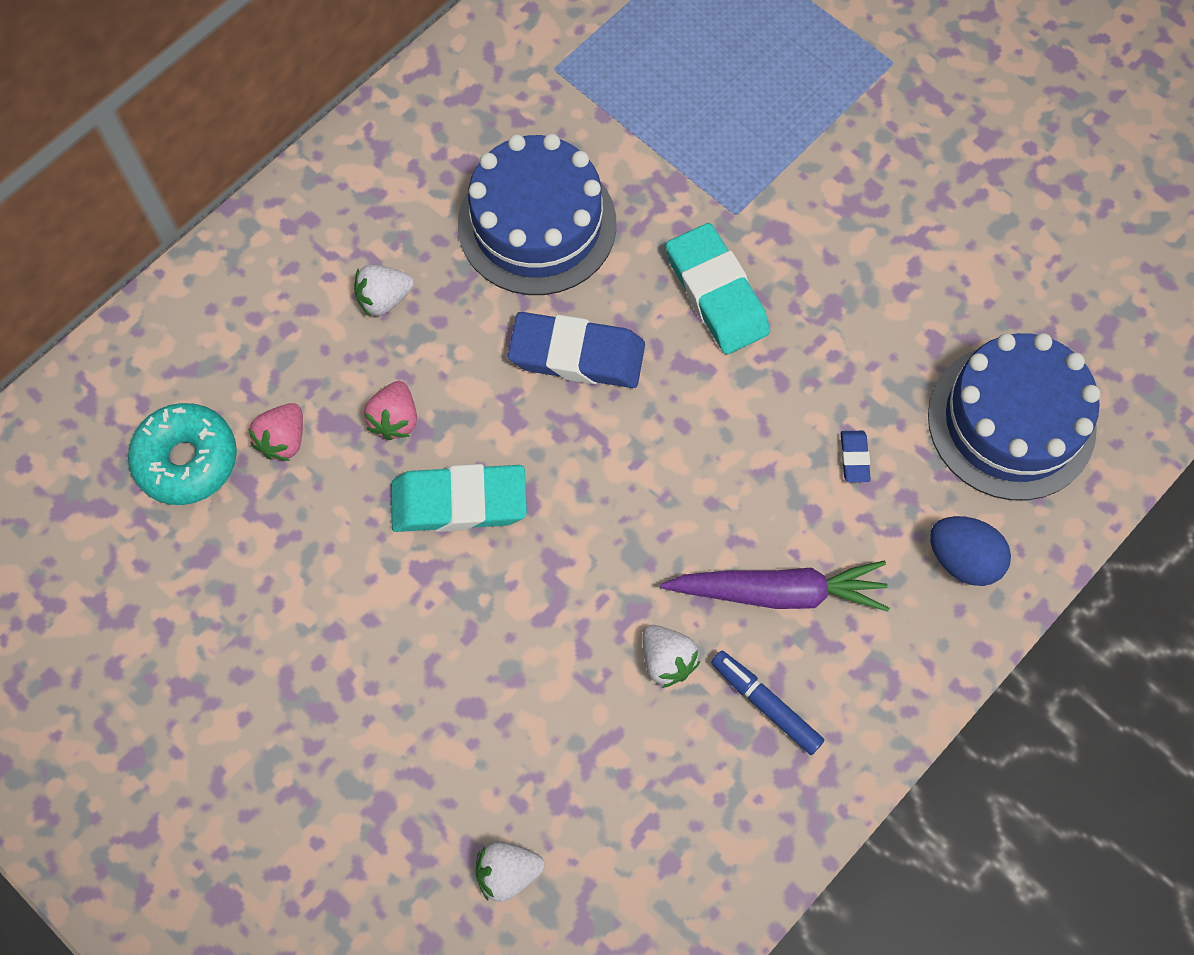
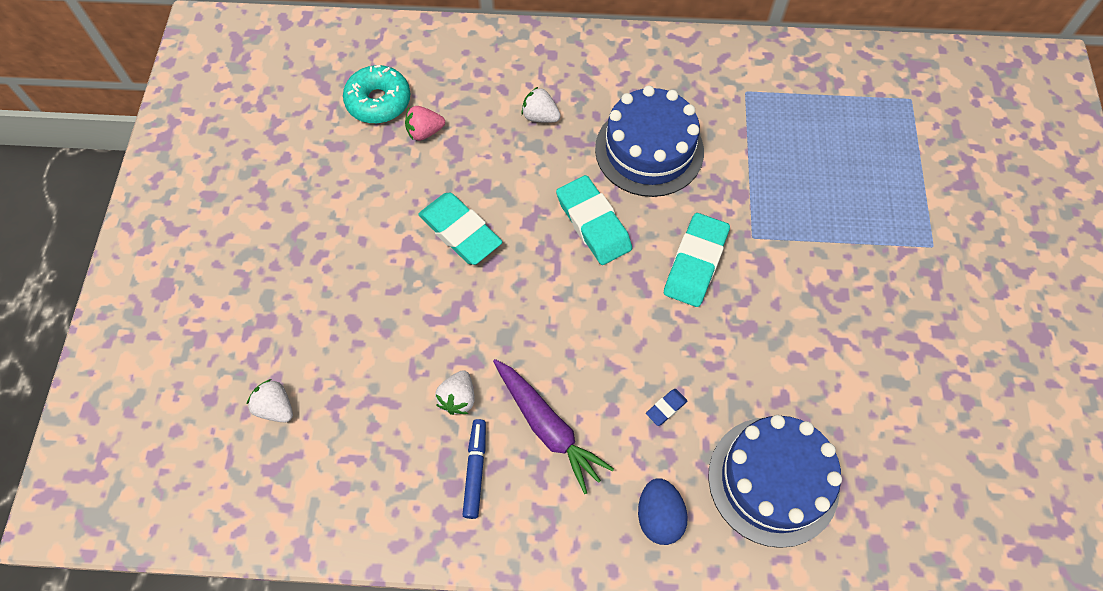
camera: 50 degrees right, 5 degrees down
(395, 419) = (479, 170): pink strawberry -> none
(577, 355) = (593, 224): blue eraser -> turquoise eraser

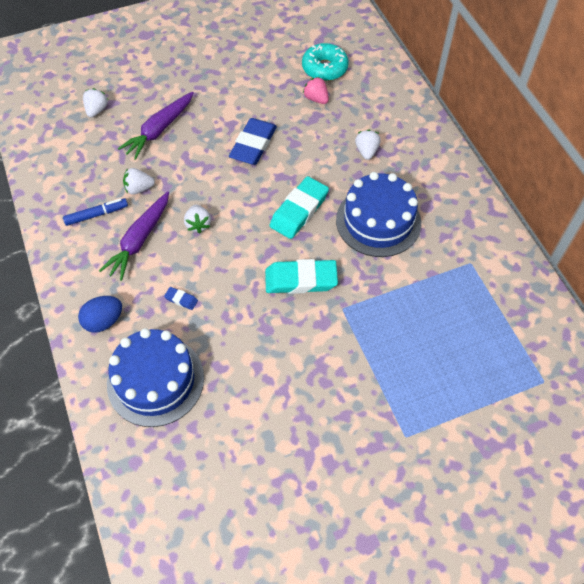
camera: 65 degrees right, 5 degrees down
(366, 336) = (159, 130): none -> purple carrot
(460, 232) = (253, 145): turquoise eraser -> blue eraser
(557, 345) = (198, 224): none -> white strawberry

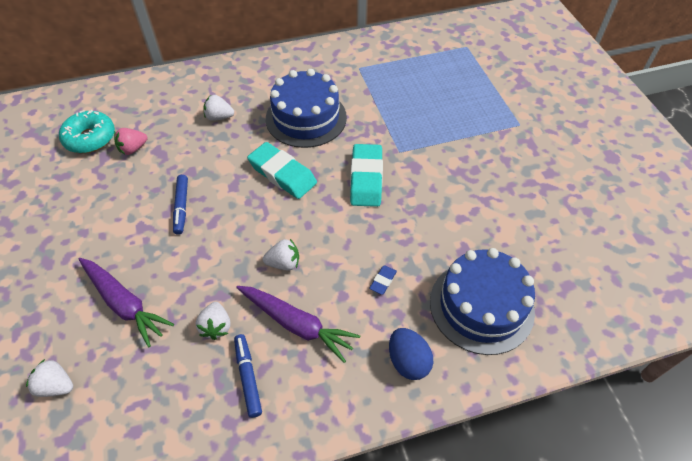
camera: 85 degrees left, 5 degrees down
(253, 145) = (181, 207): blue eraser -> blue marker

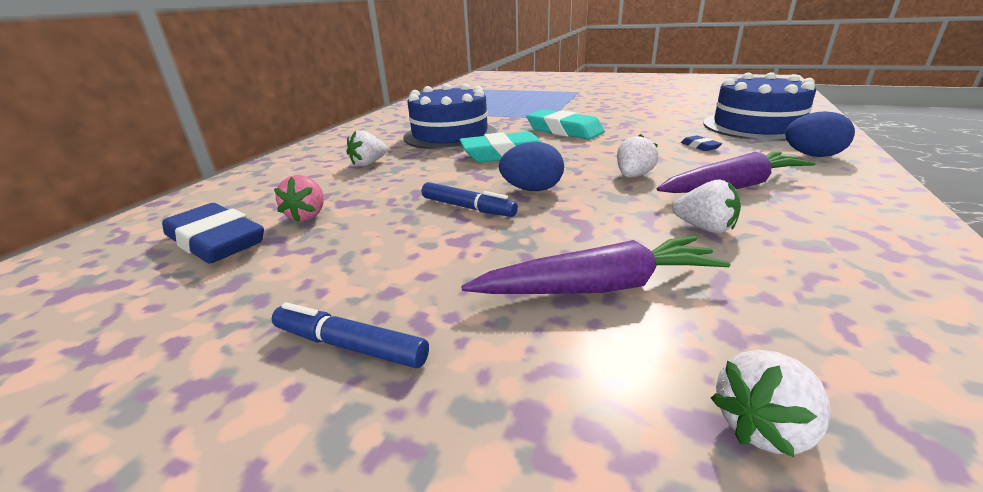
camera: 50 degrees left, 25 degrees down
(90, 138) = (216, 241): turquoise donut -> blue eraser
(226, 222) = (532, 189): none -> blue egg
(248, 377) = (808, 226): blue marker -> blue marker (350, 345)

